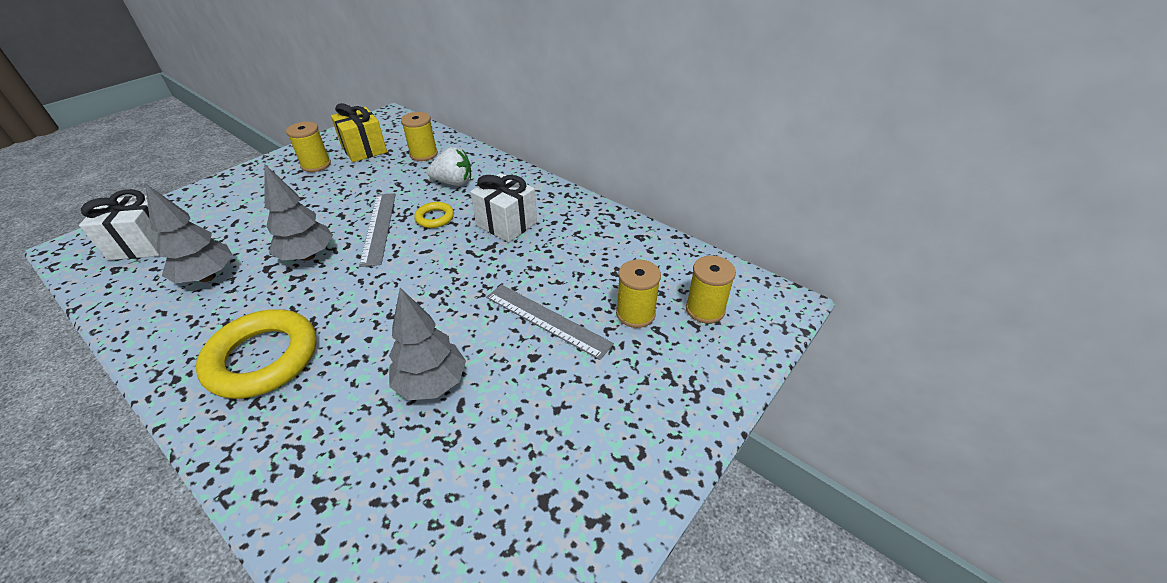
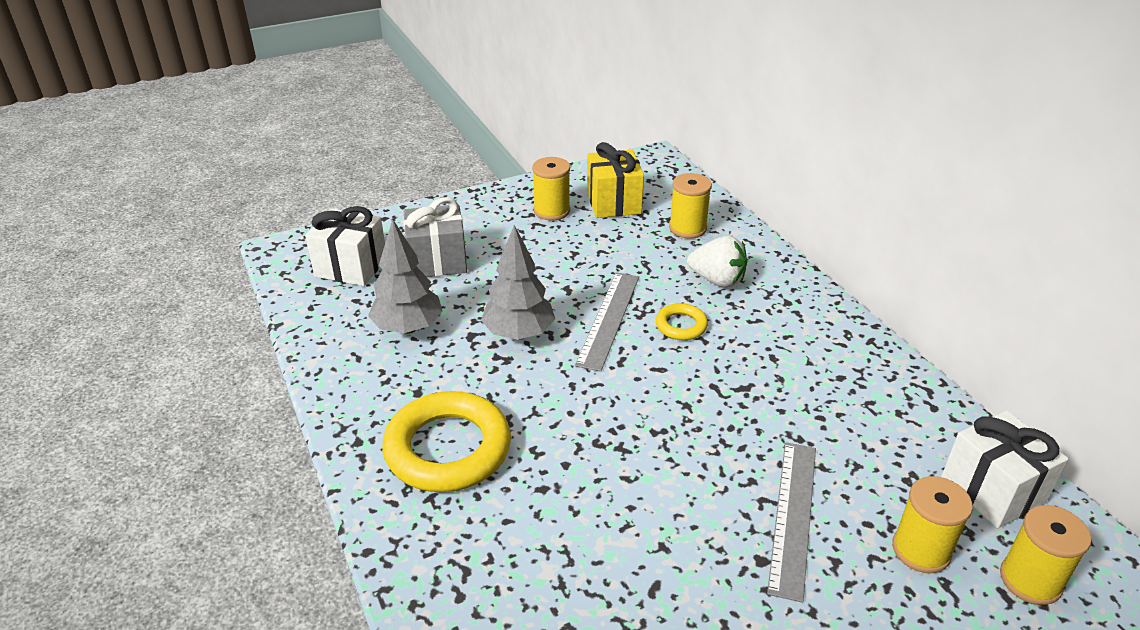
camera: 25 degrees right, 5 degrees down
(225, 221) = (437, 261): none -> grey gift
(431, 384) = (626, 549): grey tree -> none
(506, 224) = (773, 361): white gift -> white gift (992, 490)
(547, 320) = (793, 516): grey ruler -> grey ruler turned 45 degrees clockwise

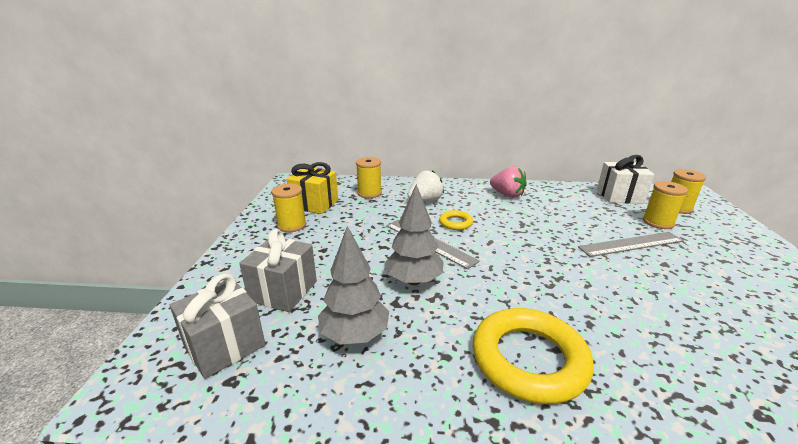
camera: 60 degrees left, 10 degrees down
(351, 267) = (225, 346): white gift -> grey gift
(793, 516) = (631, 244): grey ruler -> grey ruler turned 60 degrees counterclockwise
(831, 351) = (507, 195): none -> pink strawberry

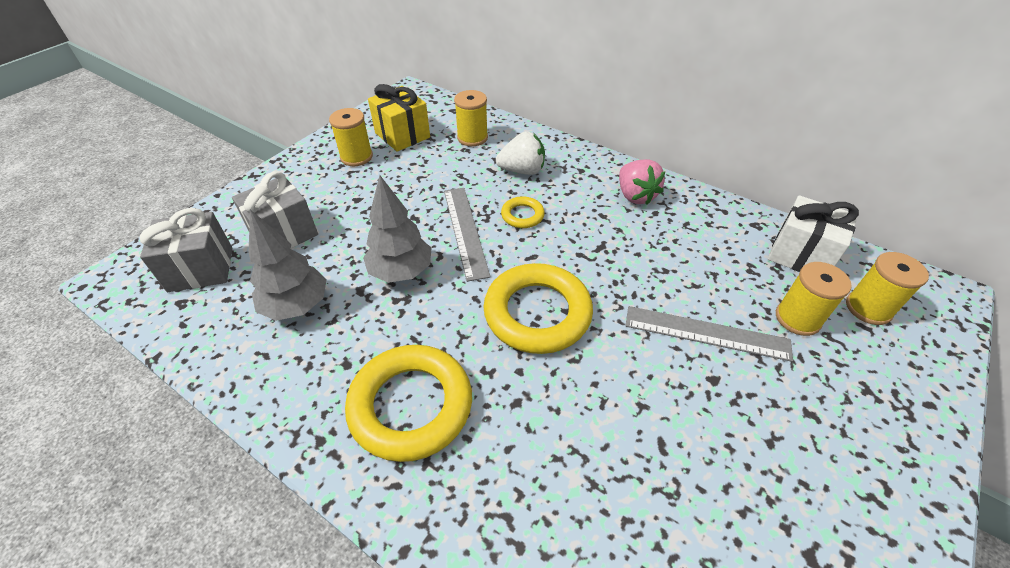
camera: 30 degrees right, 20 degrees up
(534, 269) = (537, 313): none -> yellow ring

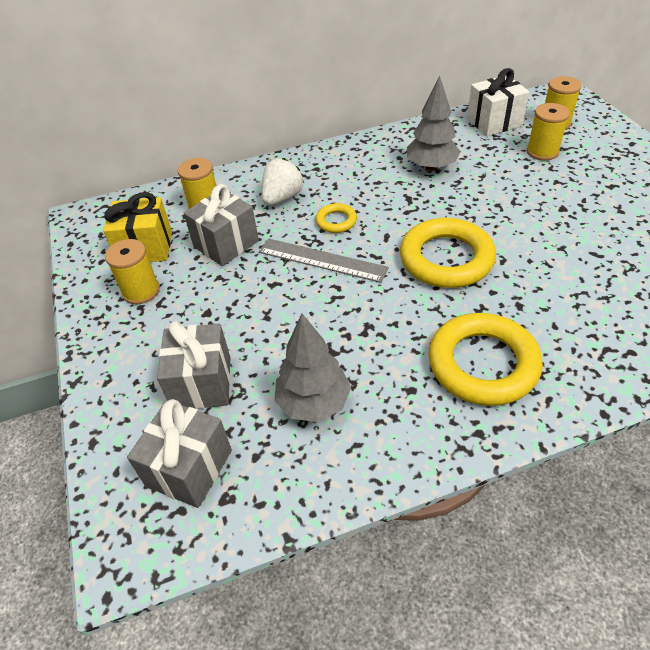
camera: 50 degrees left, 0 degrees up
(401, 272) = (334, 317): grey tree -> grey tree (431, 167)
(439, 170) = (226, 244): none -> grey gift
(635, 196) = (373, 157): pink strawberry -> none
(706, 333) = (525, 192): grey ruler -> none

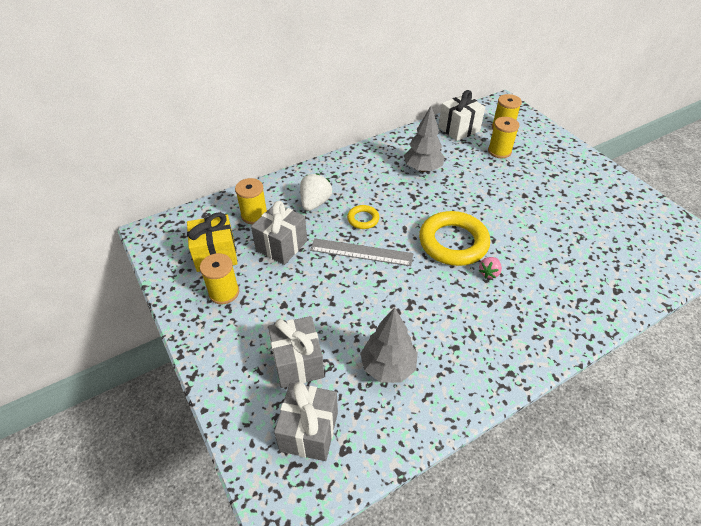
camera: 15 degrees left, 0 degrees up
(483, 364) = (500, 321): yellow ring -> none
(484, 301) = (489, 273): none -> pink strawberry

